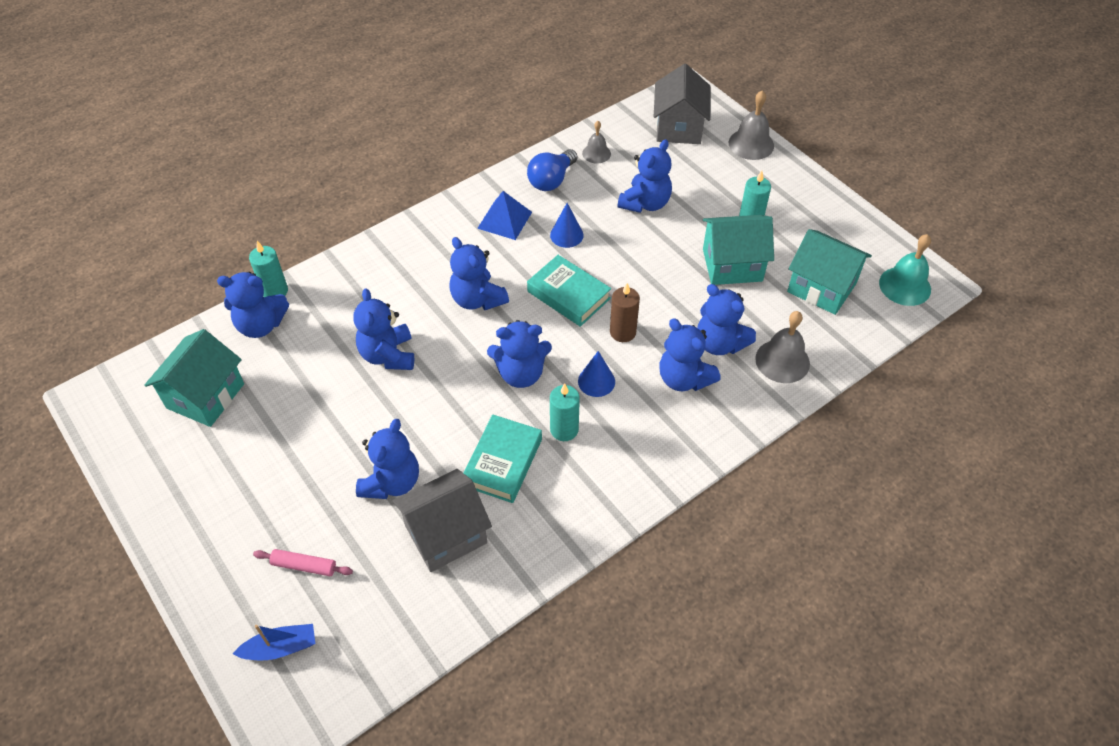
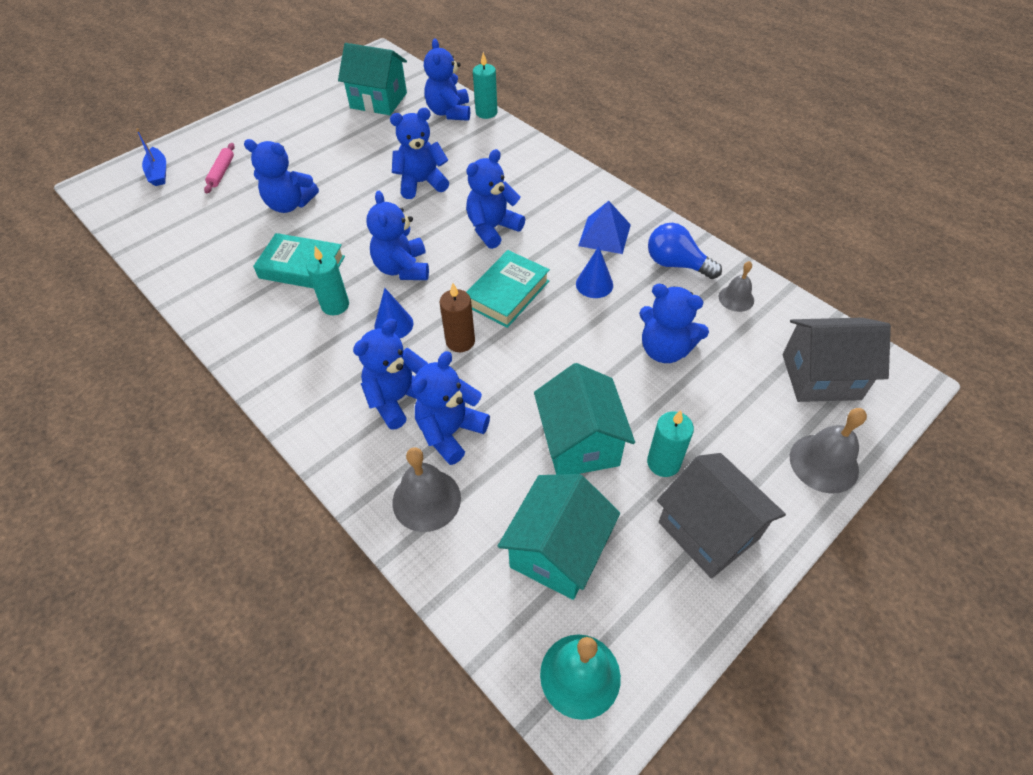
camera: 85 degrees right, 0 degrees up
(446, 534) = (234, 241): grey house -> grey house (708, 530)

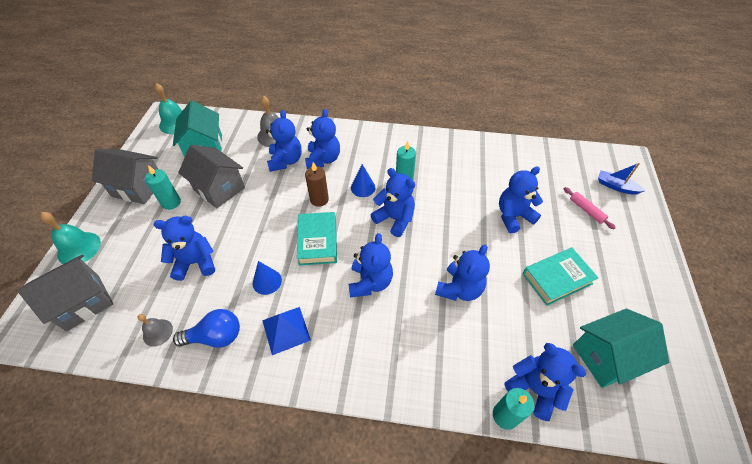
camera: 140 degrees right, 0 degrees up
(302, 267) = (448, 186): turquoise book -> turquoise book (557, 279)
(580, 443) = (219, 189): turquoise house -> grey house
(824, 463) = (79, 248): grey bell -> turquoise bell

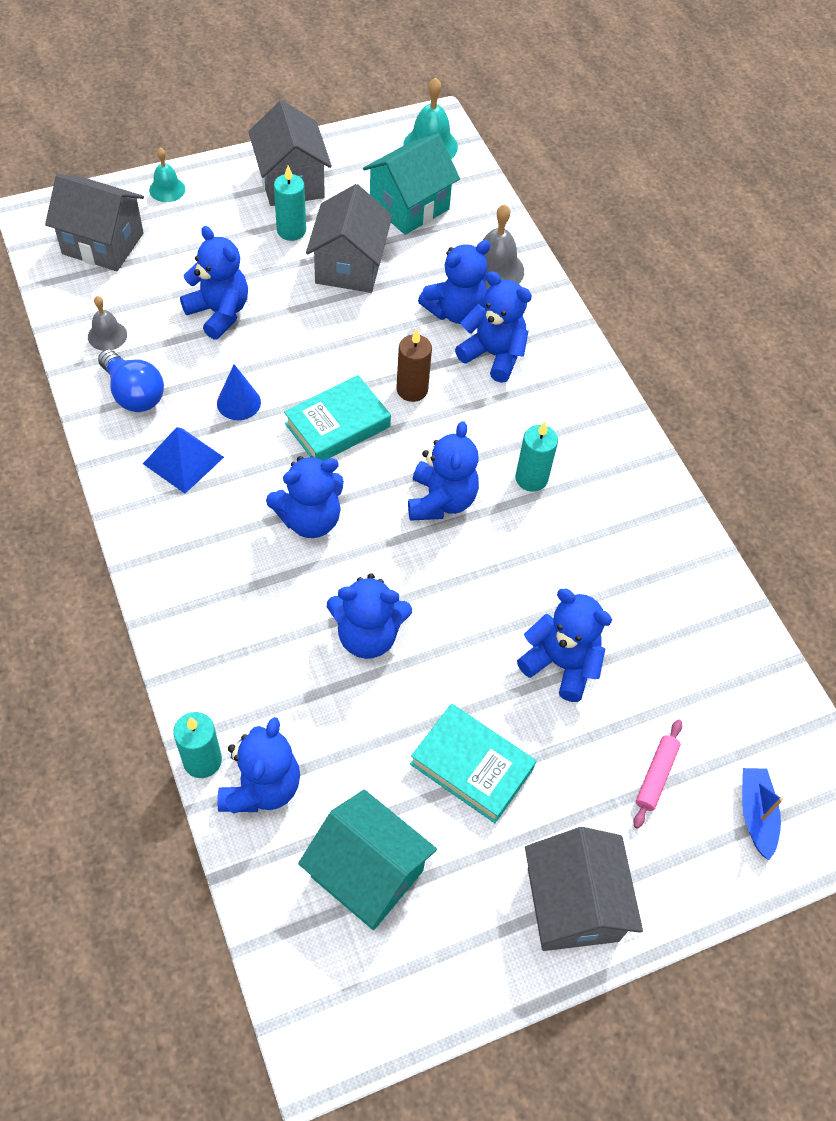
camera: 55 degrees right, 5 degrees up
(79, 248) = (167, 189): turquoise bell -> turquoise bell, size x0.63
(323, 159) = (493, 355): blue teddy bear -> blue teddy bear turned 120 degrees counterclockwise
(363, 187) = (474, 432): blue cone -> none
(645, 273) = (572, 904): none -> grey house

